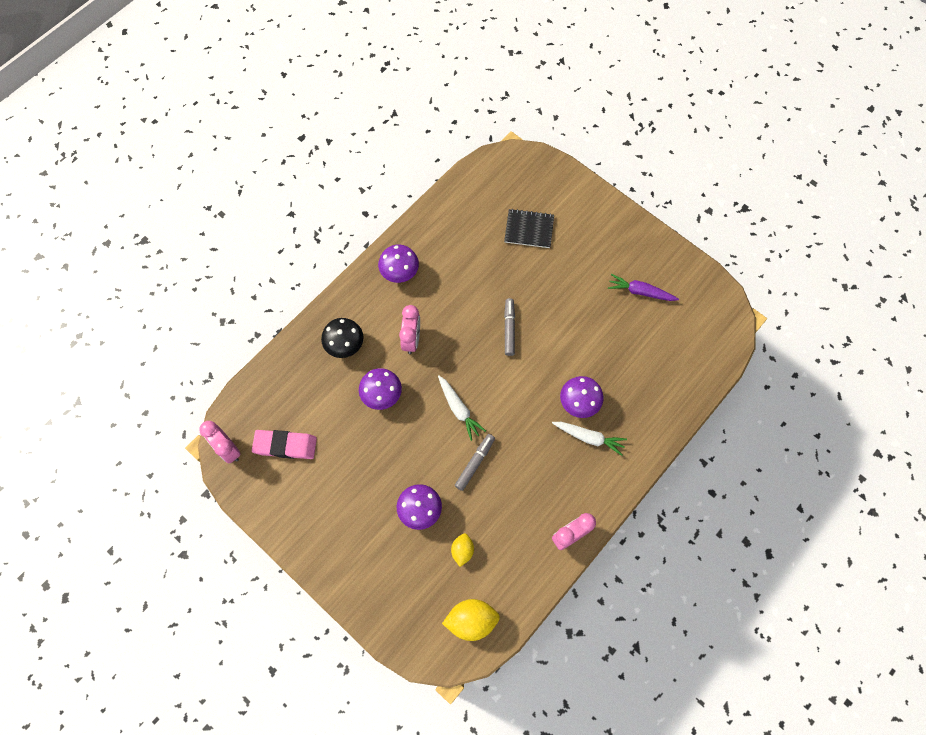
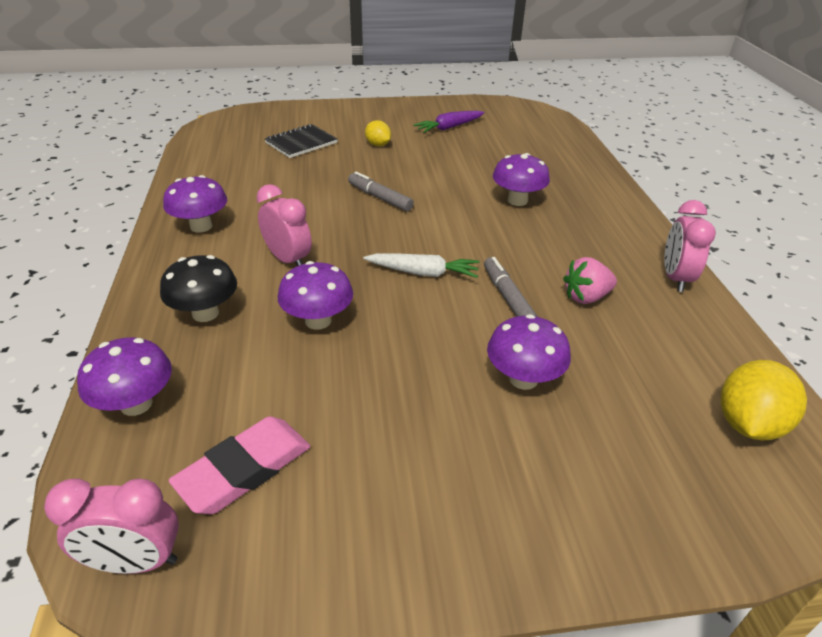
camera: 50 degrees left, 30 degrees down
(279, 376) = (136, 404): none -> purple mushroom
(462, 550) = (624, 372): yellow lemon -> yellow lemon (378, 145)
(509, 500) = (586, 297): none -> pink strawberry
(588, 437) = (564, 213): white carrot -> none

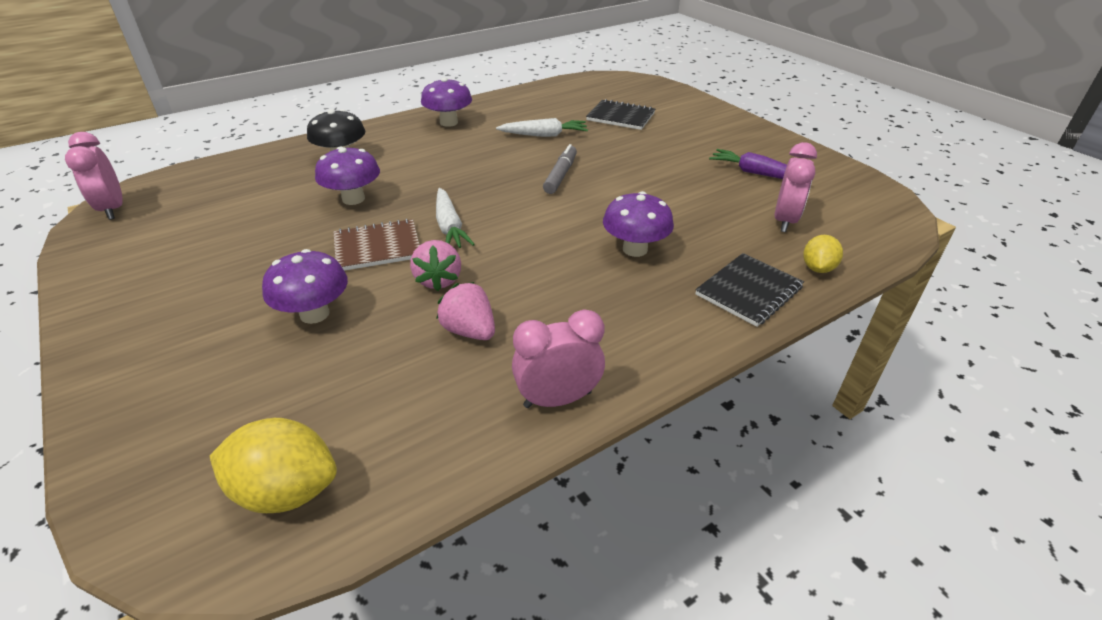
camera: 65 degrees right, 0 degrees up
(136, 404) = (241, 167): purple mushroom -> none
(244, 469) = (187, 218): pink eraser -> none
(288, 260) = (427, 165): pink clock -> pink clock (785, 221)
(295, 185) = (544, 135): none -> white carrot
(378, 145) = (663, 148): yellow lemon -> yellow lemon (817, 268)
(430, 321) = (377, 247): none -> brown notebook
(507, 297) = (438, 280): grey marker -> pink strawberry
(589, 179) = (748, 291): none -> black notebook

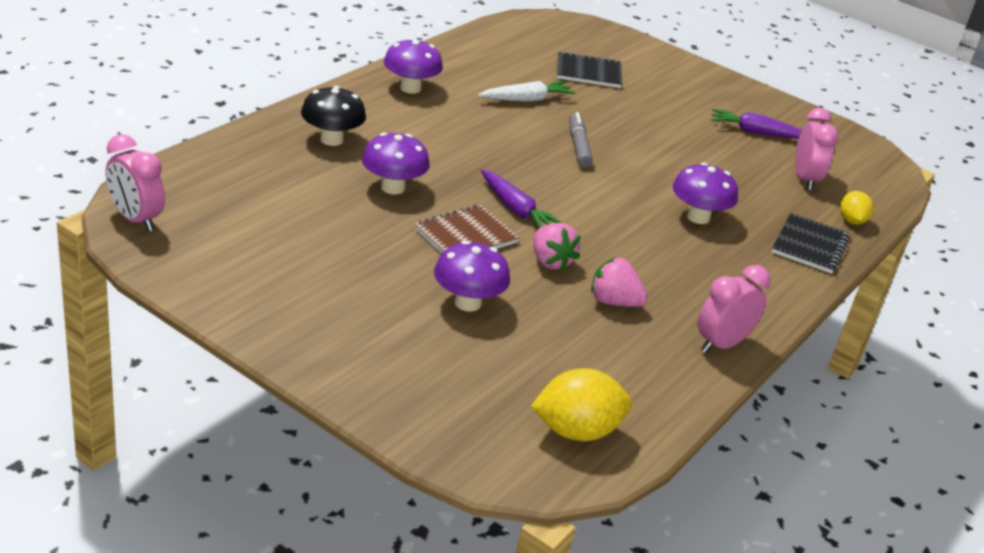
camera: 25 degrees left, 5 degrees down
(449, 226) = (516, 209): white carrot -> purple carrot

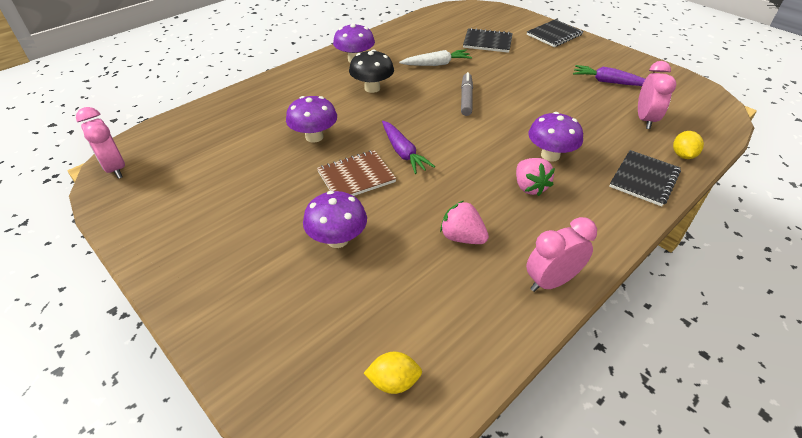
camera: 15 degrees right, 10 degrees up
(331, 140) = (284, 100): black mushroom -> black mushroom (372, 88)
(550, 261) = (418, 199): pink strawberry -> pink strawberry (529, 187)
(576, 431) = (393, 381): yellow lemon -> yellow lemon, size x0.60
(676, 67) = (554, 35): none -> black notebook

